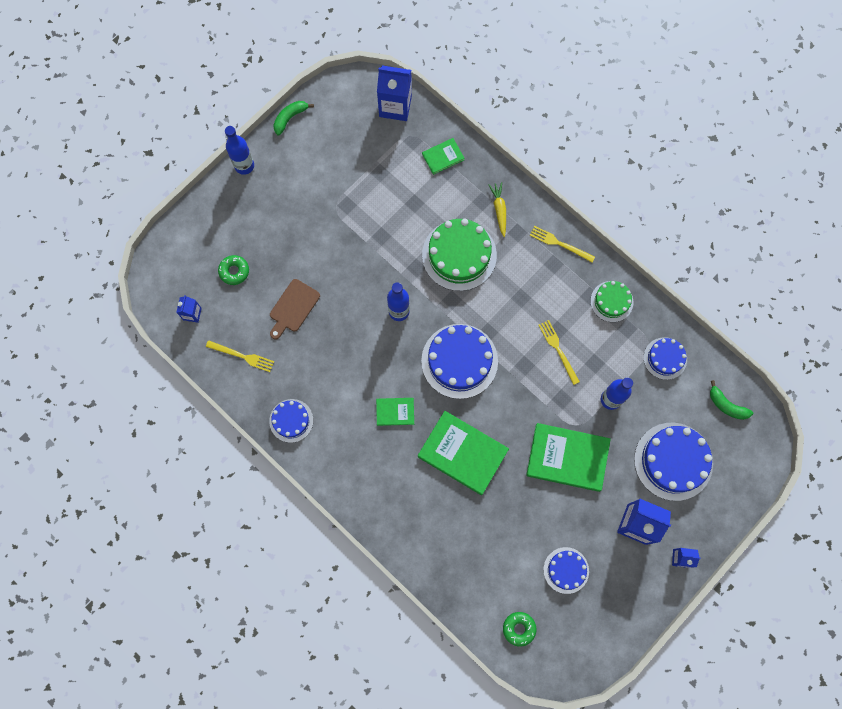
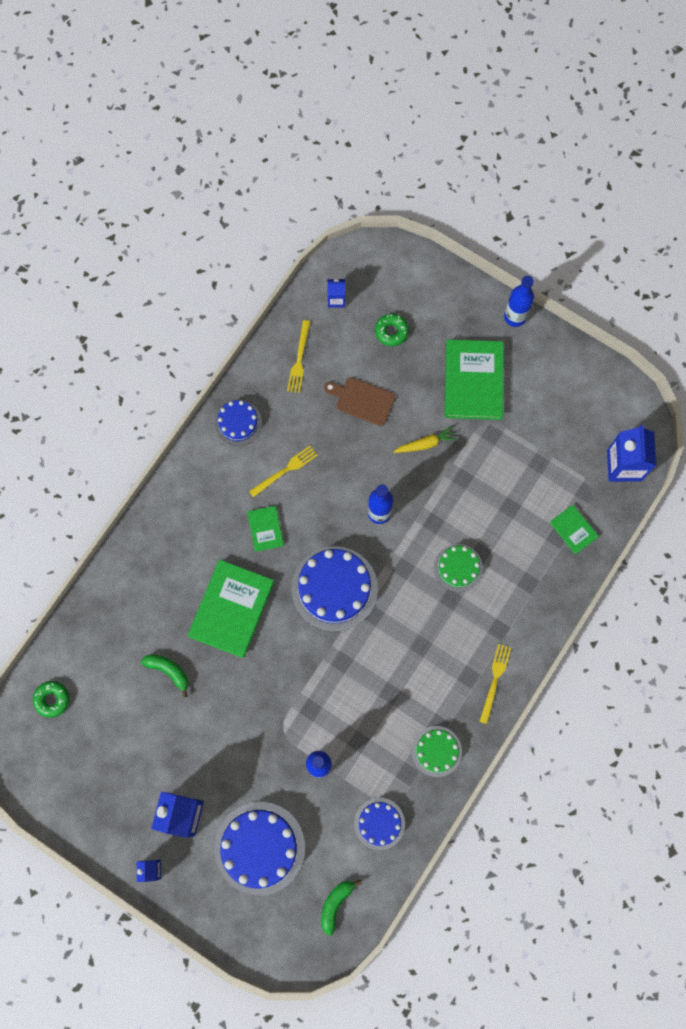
camera: 80 degrees right, 0 degrees up
(290, 118) = (582, 353): green banana -> green banana (168, 671)
(459, 255) = (458, 568): green cake -> green cake, size x0.57
(499, 210) = (522, 604): yellow carrot -> yellow carrot (426, 444)
(558, 350) = (367, 697): yellow fork -> yellow fork (285, 470)
(566, 570) = (120, 741): blue cake -> none
(567, 458) = (244, 725): green book -> green book (473, 381)

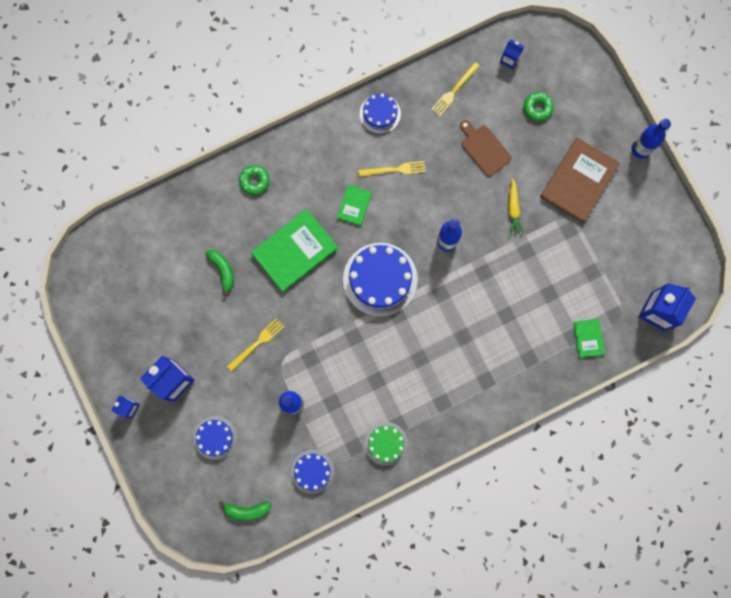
camera: 30 degrees right, 5 degrees up
(52, 699) = (127, 243): green donut -> green donut (254, 181)
(260, 848) = (215, 437): blue cake -> blue cake, size x0.57
(335, 904) = (247, 510): green banana -> green banana turned 150 degrees counterclockwise
(426, 444) = (513, 209): yellow carrot -> yellow carrot turned 75 degrees clockwise
(458, 568) = (482, 316): green cake -> none
(473, 381) = (578, 181): green book -> brown book
(495, 680) = (460, 417): yellow fork -> yellow fork (257, 343)

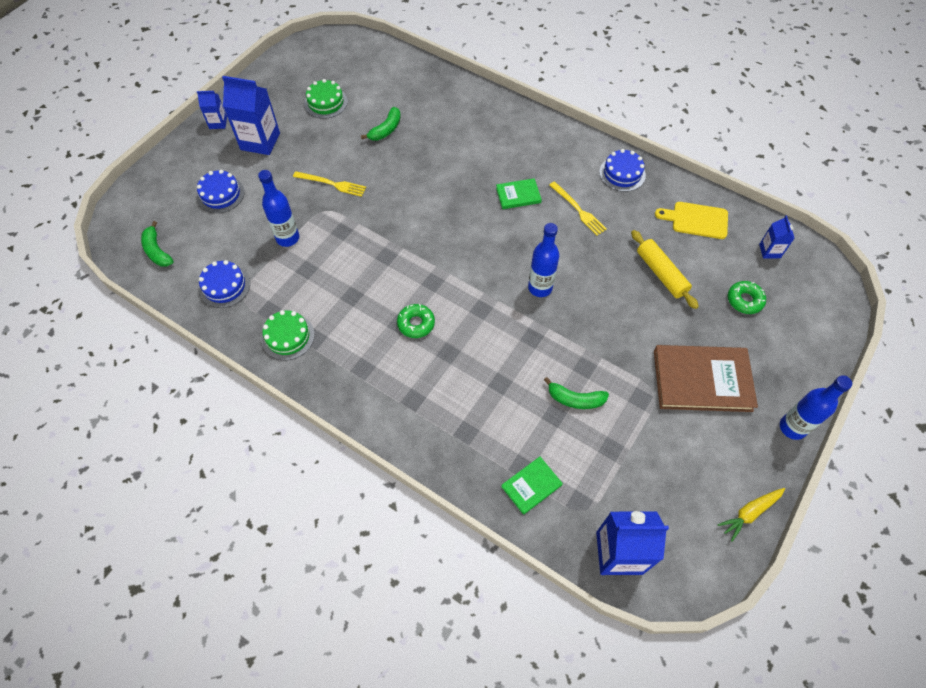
camera: 60 degrees right, 20 degrees down
(160, 305) = (326, 102): none -> green cake
(254, 181) = (485, 115): green donut -> green donut (416, 324)
(295, 251) = (440, 171): green book -> none
(380, 279) = (460, 250): blue cake -> none
(454, 90) = (696, 220): yellow fork -> yellow cutting board
(484, 149) = (661, 273): brown cutting board -> yellow rolling pin
(513, 209) = (620, 331): yellow carrot -> yellow carrot (749, 513)
(545, 273) = (575, 399): none -> green banana

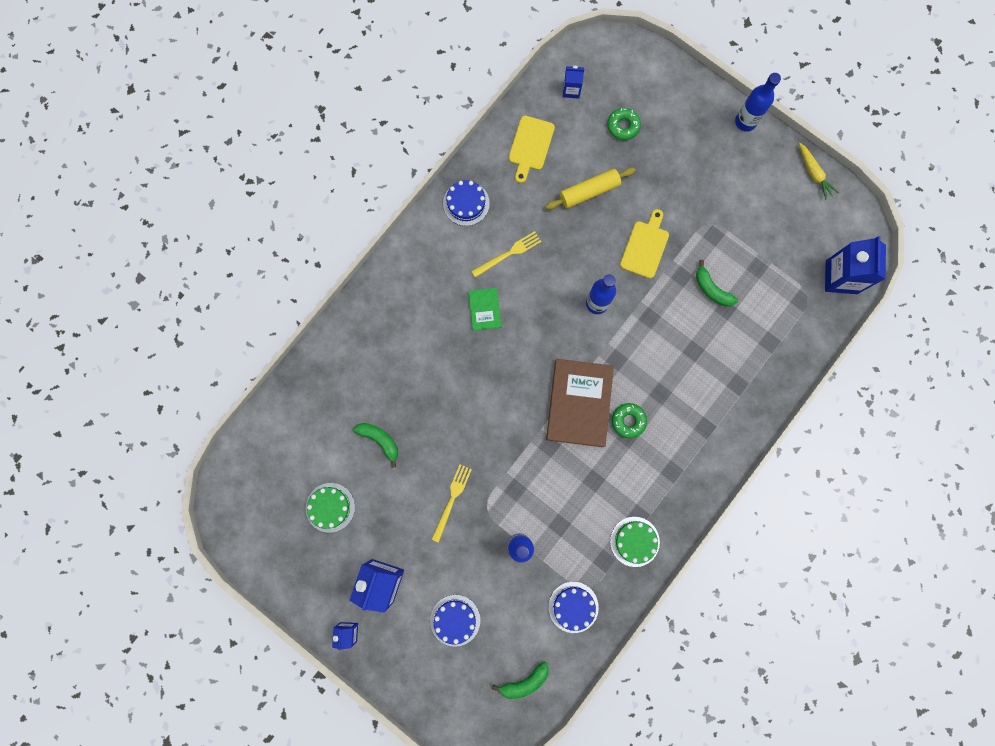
camera: 85 degrees left, 20 degrees up
(531, 486) = (786, 336): green book -> none
(575, 399) = (712, 289): green banana -> green banana turned 120 degrees clockwise
(611, 329) = (645, 247): none -> yellow cutting board
(702, 380) = (699, 181): brown book -> brown book (579, 403)

